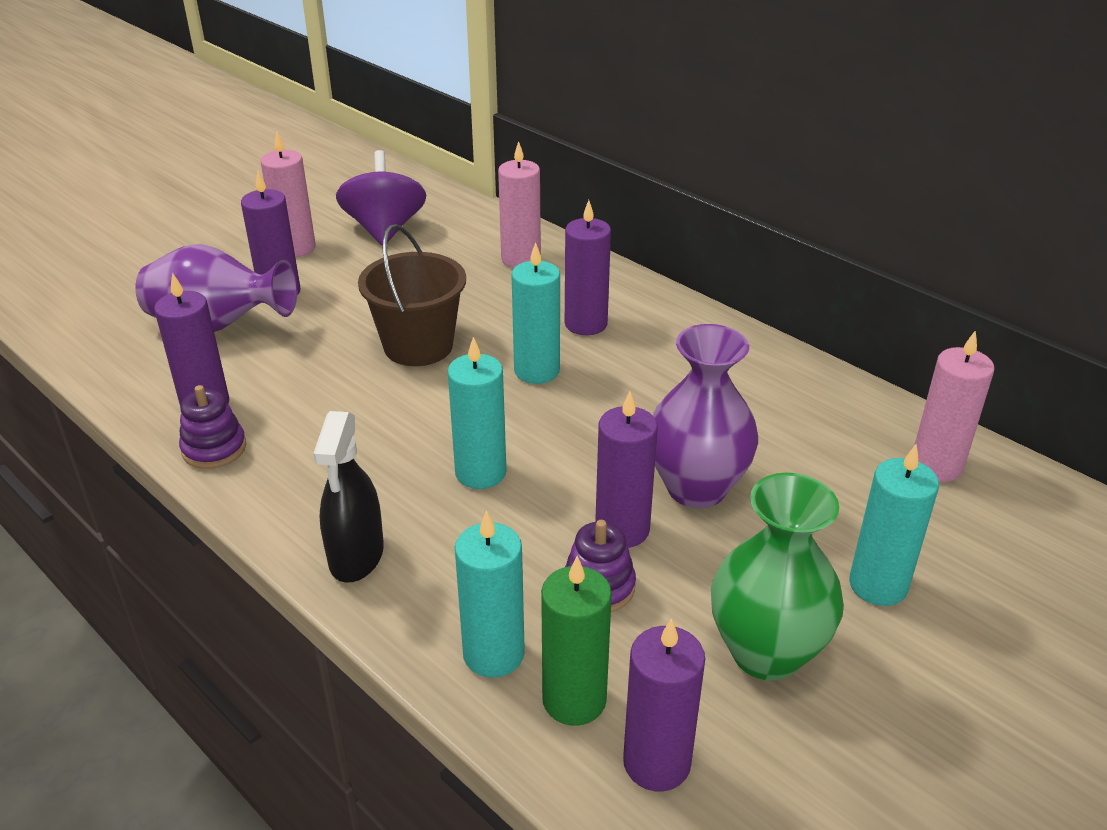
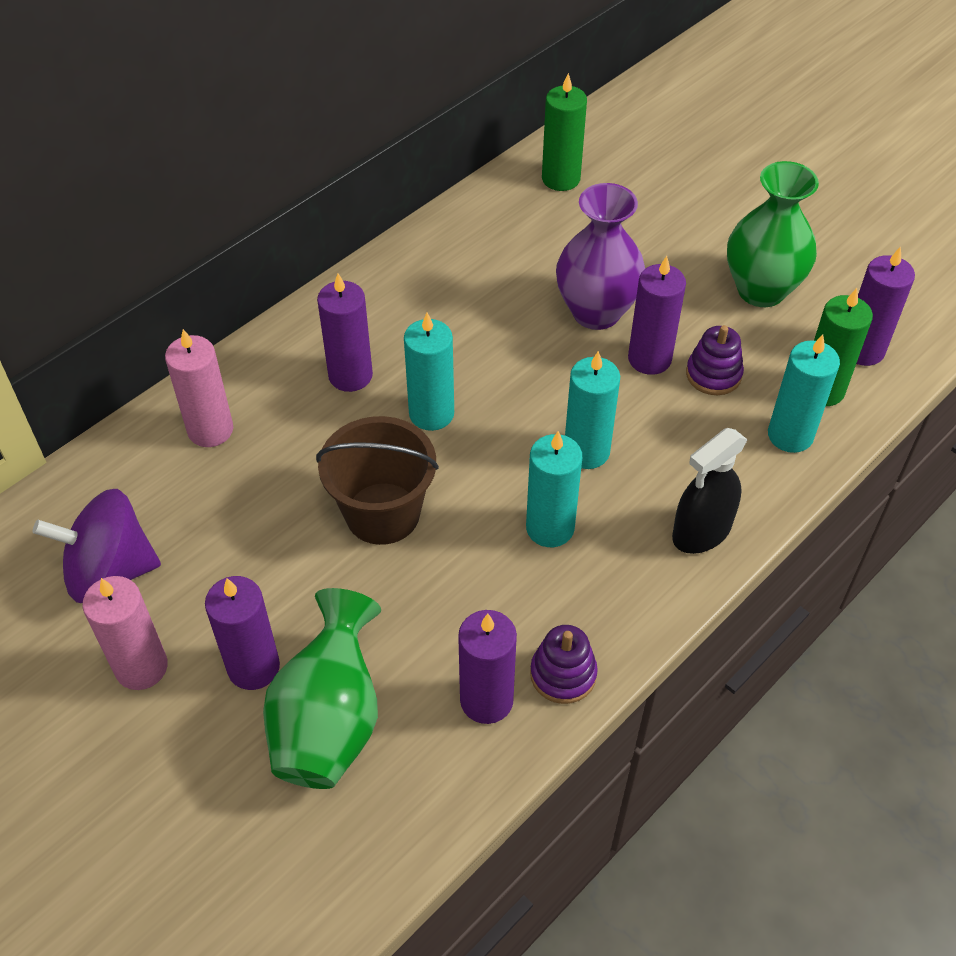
camera: 90 degrees left, 15 degrees up
(218, 327) = (329, 721): purple vase -> green vase
(356, 556) = (701, 532): black spray bottle -> black spray bottle turned 135 degrees clockwise
(878, 585) = (690, 228): turquoise candle -> turquoise candle (550, 528)
(936, 466) = (561, 179): pink candle -> green candle

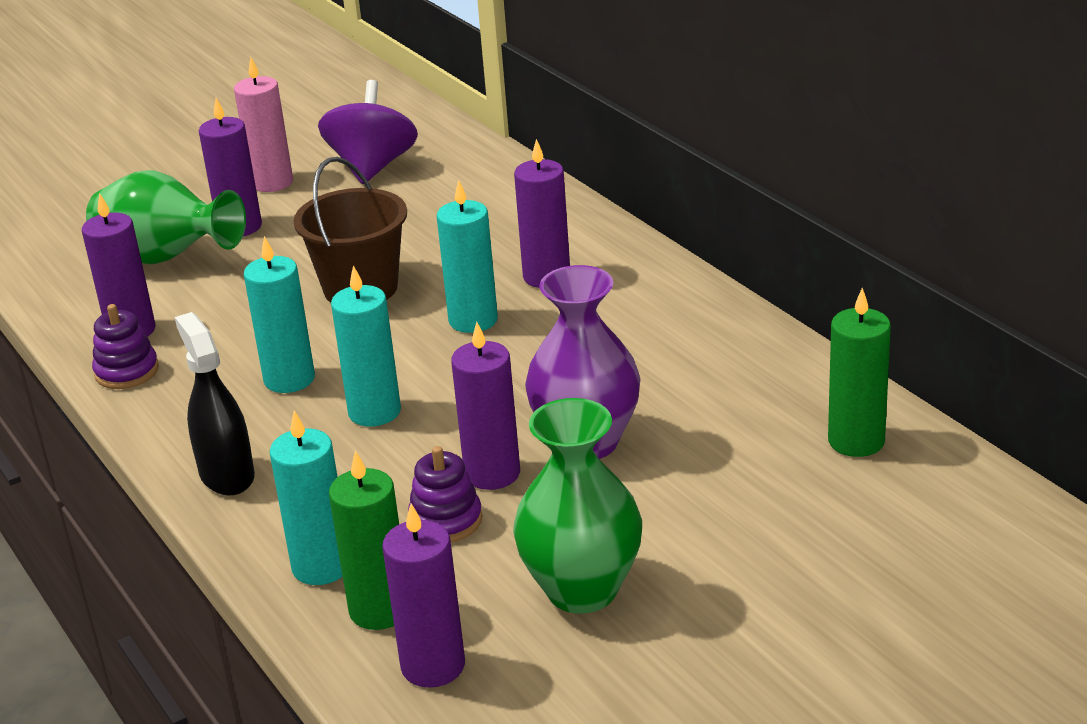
camera: 105 degrees right, 20 degrees down
(210, 430) = (506, 205): pink candle -> none

